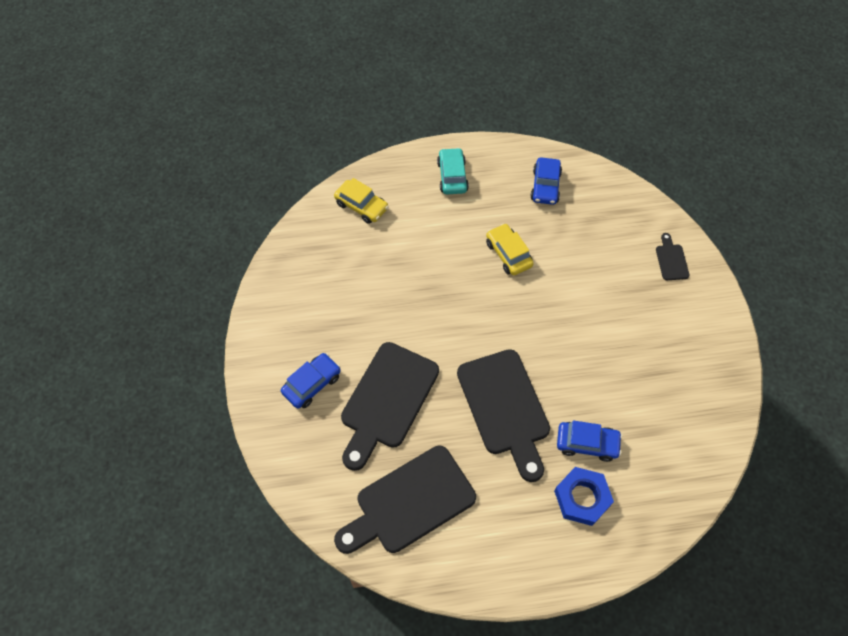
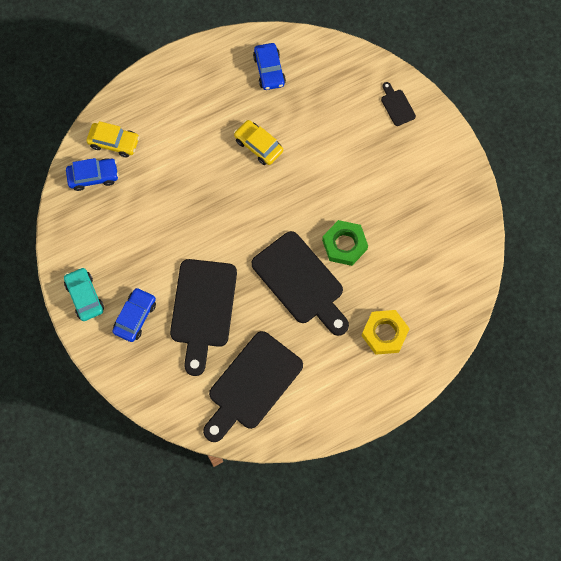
camera: 20 degrees left, 10 degrees up
(452, 176) = (184, 87): turquoise car -> turquoise car (84, 296)
(567, 384) = (344, 245): none -> green nut
(582, 498) = (384, 333): blue nut -> yellow nut
(587, 443) = (375, 288): blue car -> blue car (93, 176)

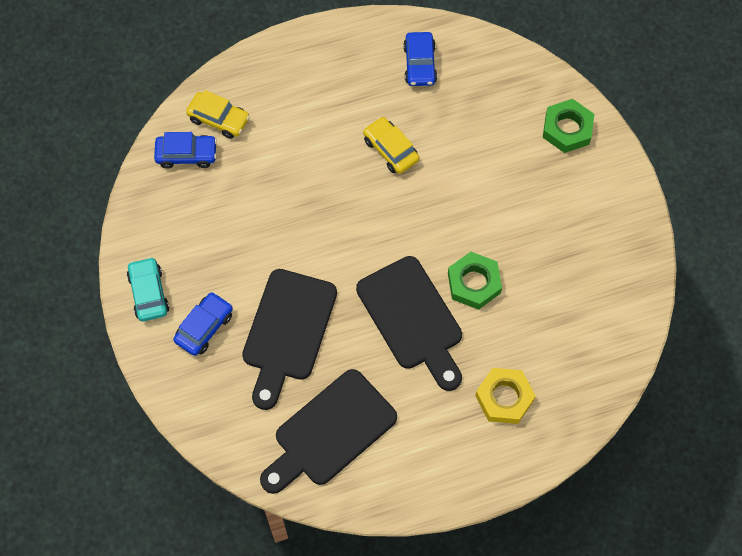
camera: 10 degrees right, 5 degrees down
(397, 105) = (567, 129): black cutting board -> green nut

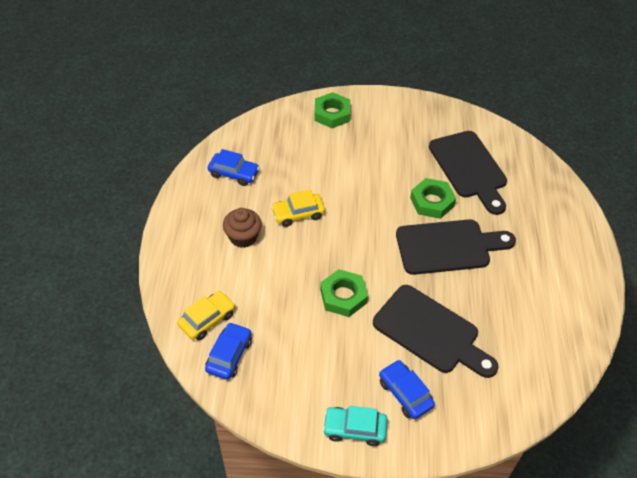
camera: 70 degrees left, 15 degrees down
(298, 232) = (343, 296): none -> green nut
(330, 432) = (529, 330): black cutting board -> black cutting board (469, 168)
(334, 109) = (243, 237): none -> brown cupcake
(504, 398) = (529, 214): yellow nut -> none

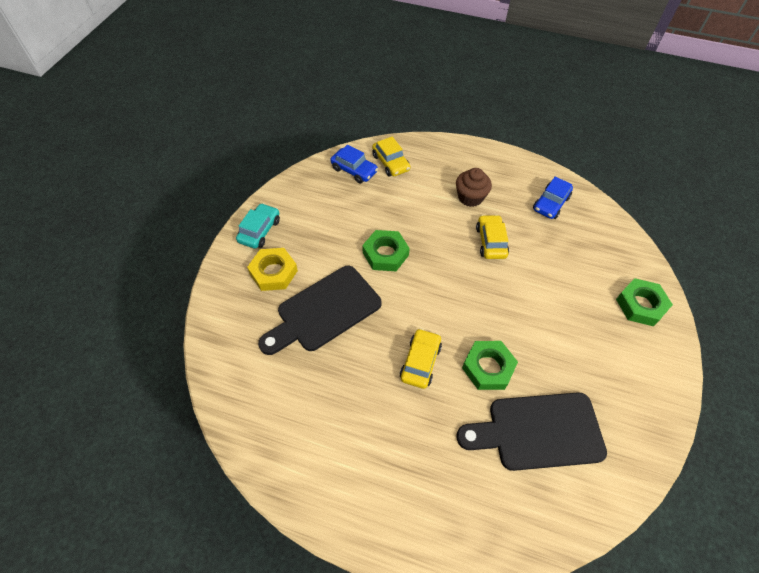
camera: 105 degrees right, 5 degrees up
(405, 393) = (273, 272): blue car -> yellow nut
(448, 247) = (420, 362): black cutting board -> yellow car

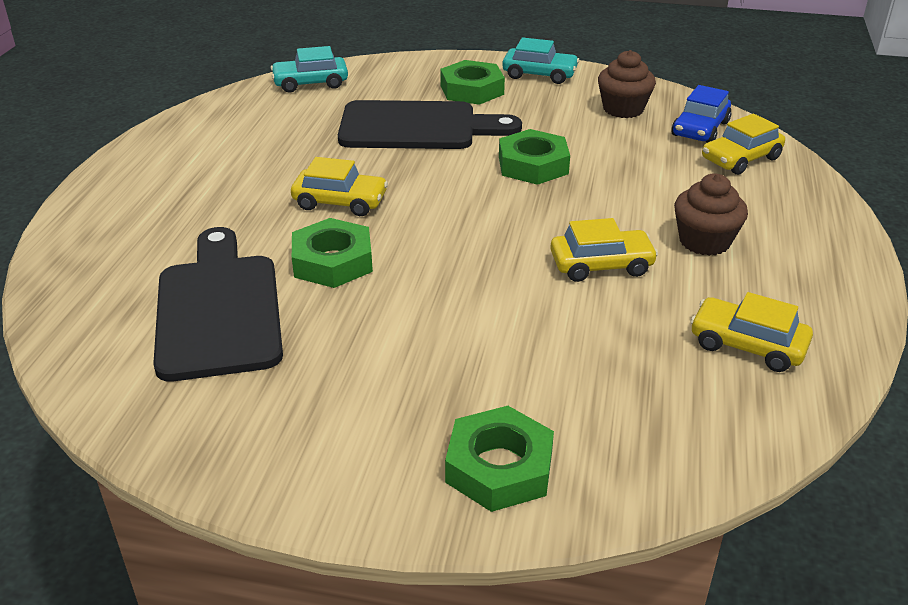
camera: 85 degrees right, 20 degrees down
(231, 380) = (310, 83): none -> turquoise car
(273, 272) = (472, 90): yellow nut -> green nut
(321, 198) = (623, 109): none -> brown cupcake
(324, 311) = (417, 127): black cutting board -> black cutting board turned 135 degrees clockwise
(551, 203) = (747, 345): blue car -> yellow car

